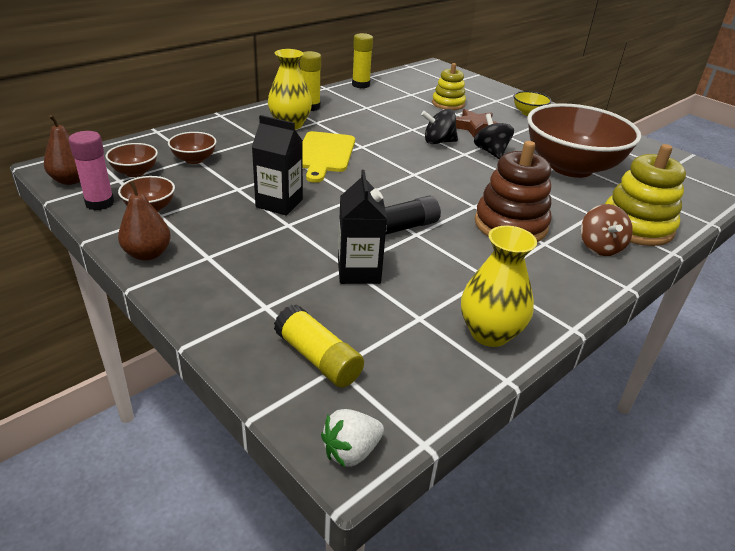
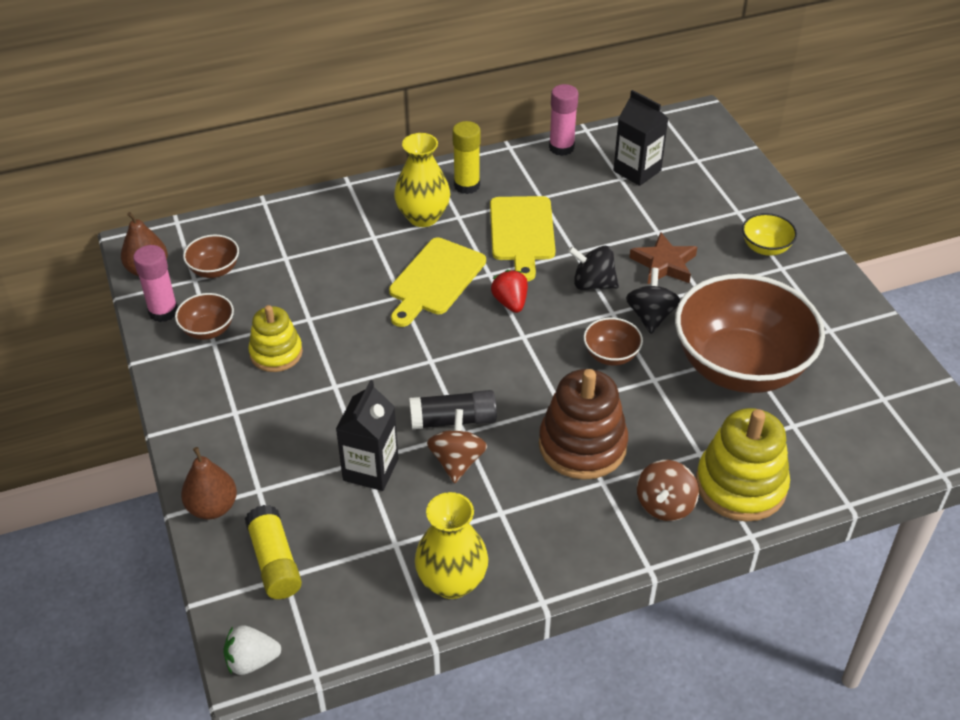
camera: 25 degrees right, 10 degrees up
(148, 254) = (181, 394): brown pear -> brown pear (212, 507)
(194, 159) = (284, 260): brown bowl -> brown bowl (611, 355)
(279, 203) = (341, 352): black carton -> black carton (637, 171)
(361, 85) = (561, 147): yellow glue stick -> pink glue stick
(368, 124) = (522, 233): none -> yellow cutting board
(389, 158) = (510, 302): none -> red strawberry
(426, 252) = (457, 461): none -> brown spinning top
(448, 104) = (659, 208): yellow stacking toy -> yellow stacking toy (276, 353)

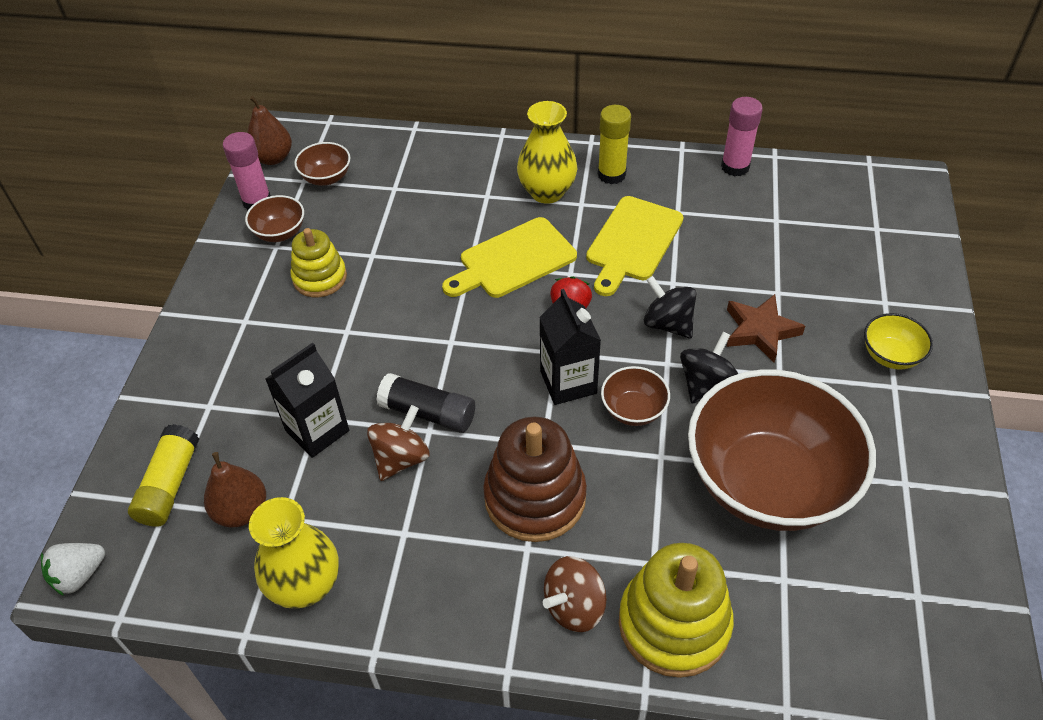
camera: 30 degrees right, 5 degrees up
(212, 507) = (159, 405): brown pear -> brown pear (241, 511)
(252, 661) = (79, 575): white strawberry -> white strawberry turned 60 degrees counterclockwise
(637, 171) = (800, 218): black carton -> black carton (568, 382)

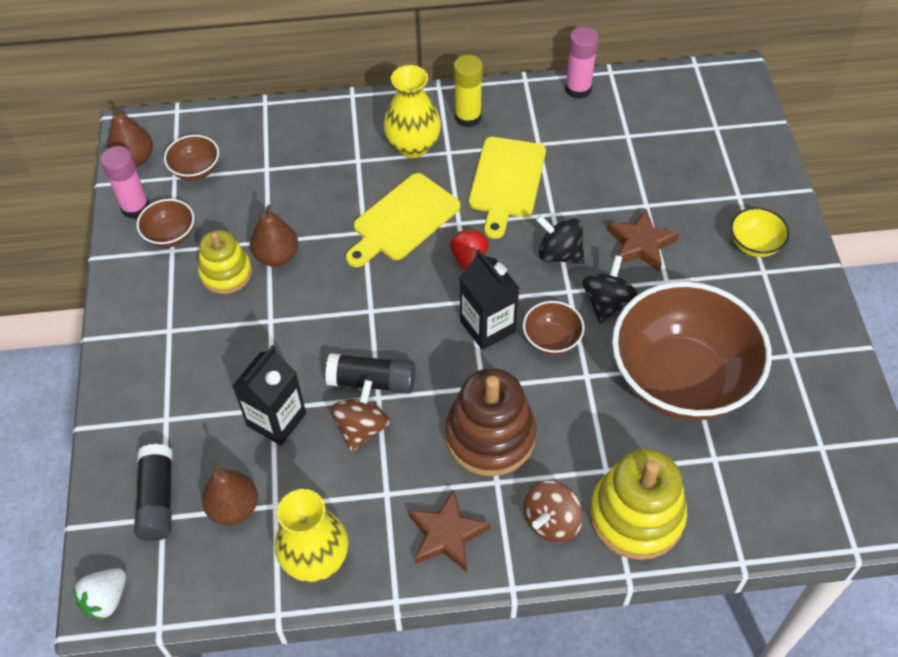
camera: 15 degrees left, 5 degrees up
(169, 484) = (157, 499): yellow glue stick -> black glue stick
(375, 271) = (277, 256): none -> brown pear
(454, 593) = (447, 534): none -> brown star

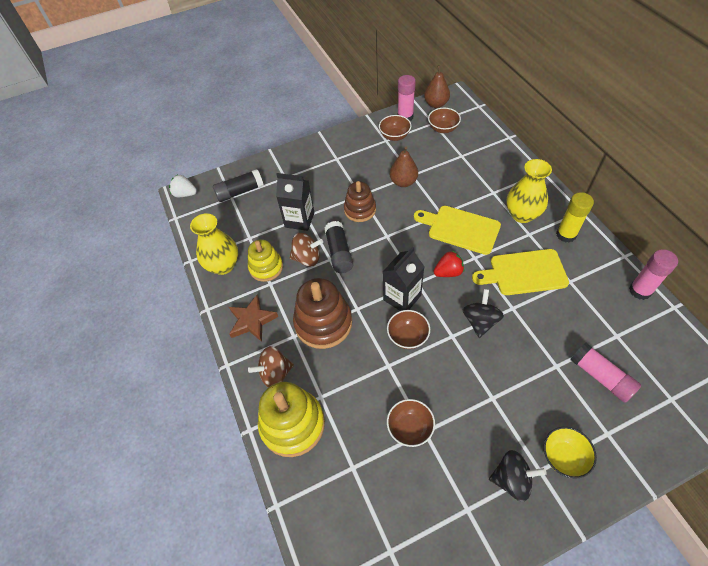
camera: 75 degrees right, 0 degrees up
(226, 273) = (382, 166): yellow stacking toy -> yellow stacking toy (266, 267)
(234, 508) = (243, 222): brown pear -> none
(302, 329) = (360, 210): none -> brown stacking toy
(551, 521) = (275, 374): brown spinning top -> brown spinning top turned 45 degrees counterclockwise
(607, 302) = (453, 362): black spinning top -> black spinning top (512, 479)
(640, 244) = (517, 371): brown star -> none
(672, 172) = (600, 376): none -> pink glue stick
(680, 379) = (410, 428): brown bowl -> brown bowl, size x0.41

